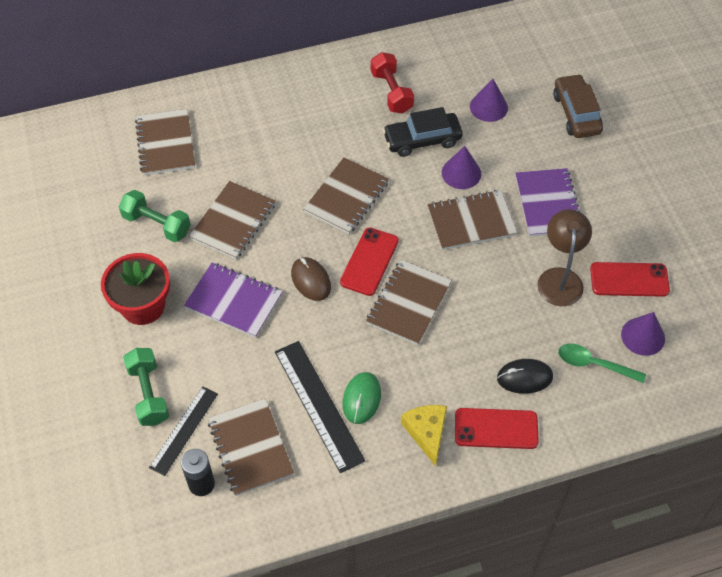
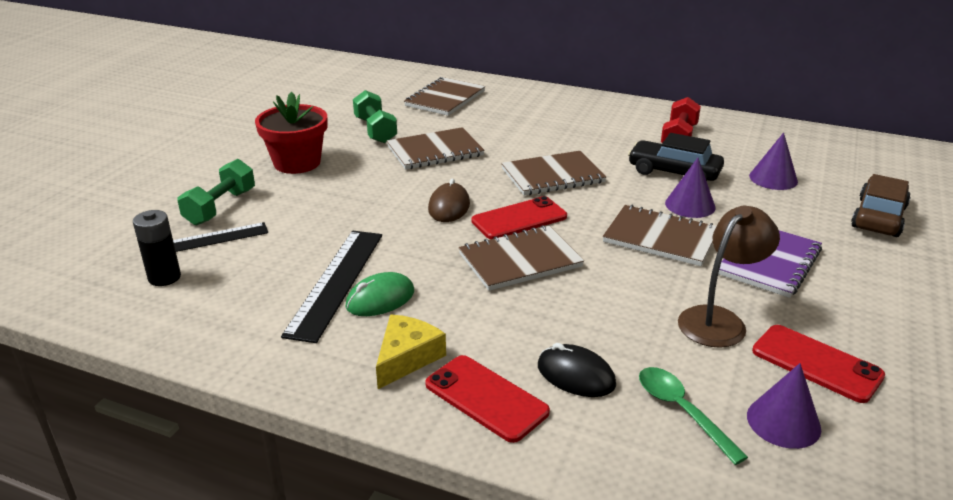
camera: 40 degrees right, 25 degrees down
(234, 301) = (367, 190): purple notebook -> none
(250, 448) = (237, 277): brown notebook -> none

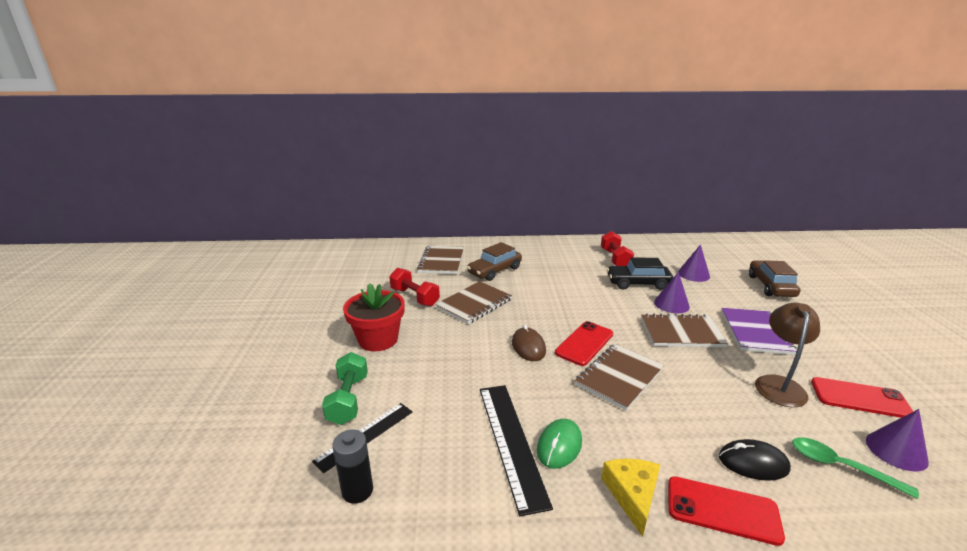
camera: 25 degrees left, 5 degrees down
(375, 130) = (414, 297): green dumbbell -> red dumbbell
(498, 121) = (494, 271): none -> brown car
(552, 176) = (571, 304): brown notebook -> none

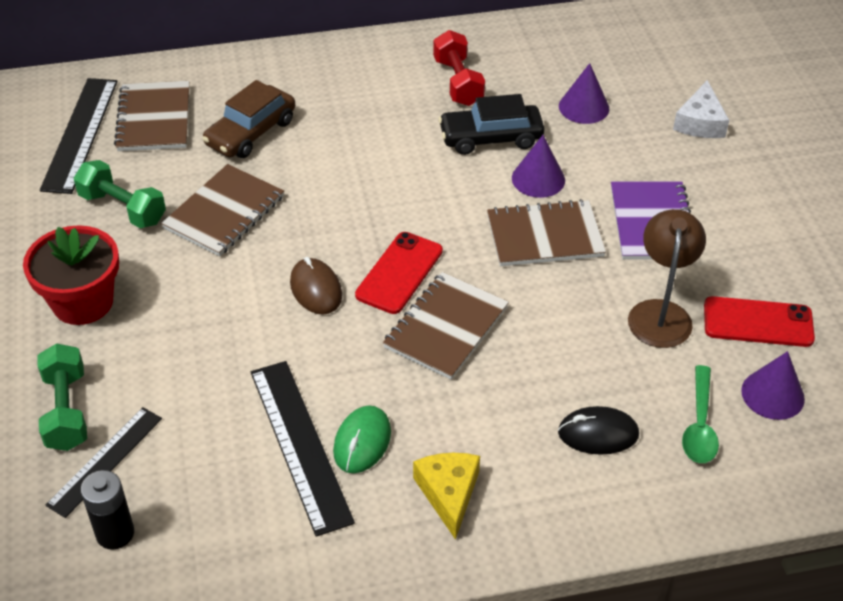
camera: 10 degrees left, 20 degrees up
(400, 264) = (80, 134): none -> black ruler
(414, 297) = (122, 208): red dumbbell -> green dumbbell
(722, 510) = (549, 497): red phone -> none
(771, 286) = (700, 122): brown car -> white cheese
(840, 466) = (699, 425): green spoon -> green spoon turned 105 degrees counterclockwise

